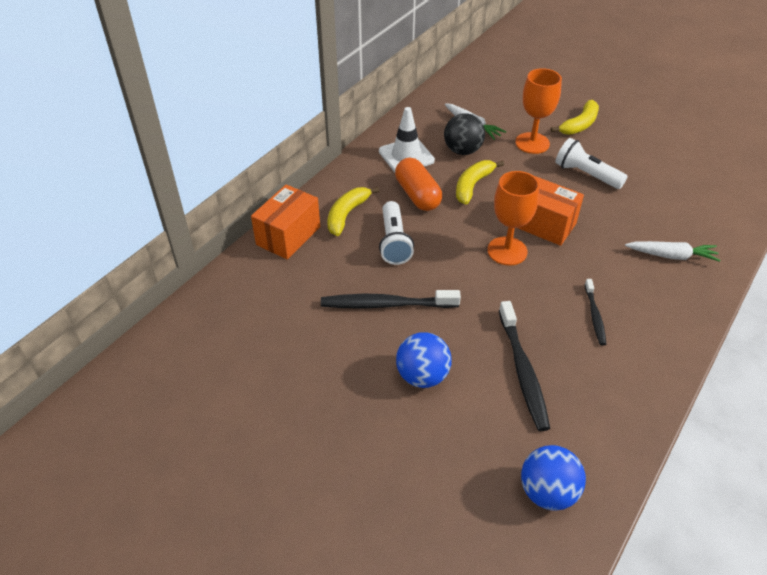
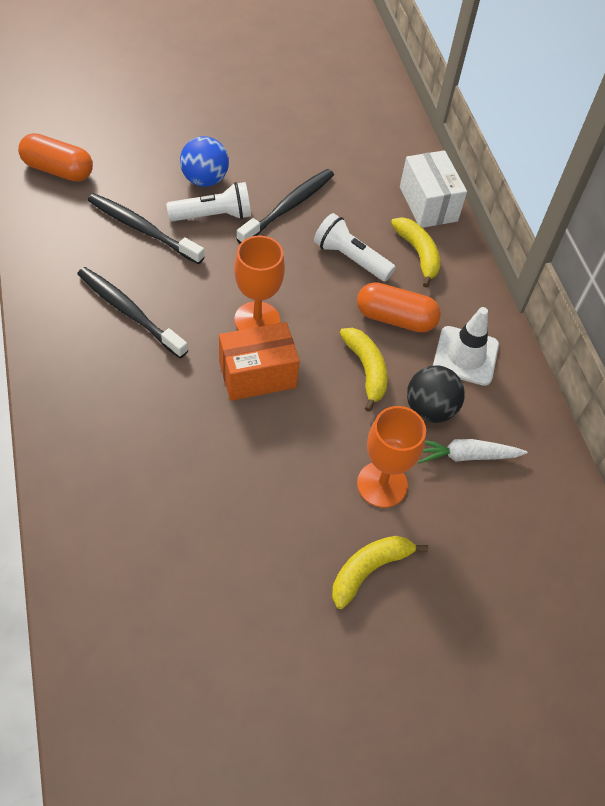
camera: 125 degrees right, 10 degrees up
(288, 236) = (428, 204): orange box -> white box
(547, 492) = (58, 170): blue ball -> orange capsule
(579, 125) = (369, 570): yellow banana -> yellow banana turned 60 degrees clockwise
(586, 174) = (282, 482): white flashlight -> white flashlight (213, 216)
(594, 316) = (129, 312): black toothbrush -> black toothbrush, size x1.74
(671, 256) = (110, 432): white carrot -> none

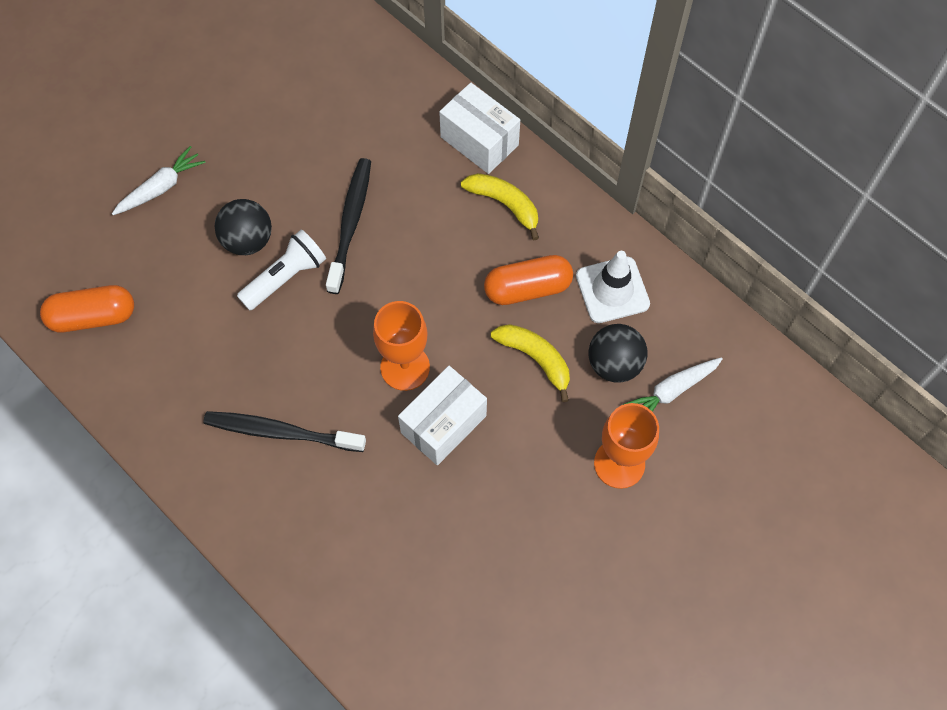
camera: 25 degrees left, 10 degrees up
(142, 229) = (228, 334): black toothbrush -> none
(170, 119) = (161, 187): none -> white carrot
(205, 179) = (248, 240): blue ball -> black ball
(257, 375) = (443, 424): orange box -> white box
(350, 258) = (446, 247): white flashlight -> none
(369, 570) = (657, 549): yellow banana -> none

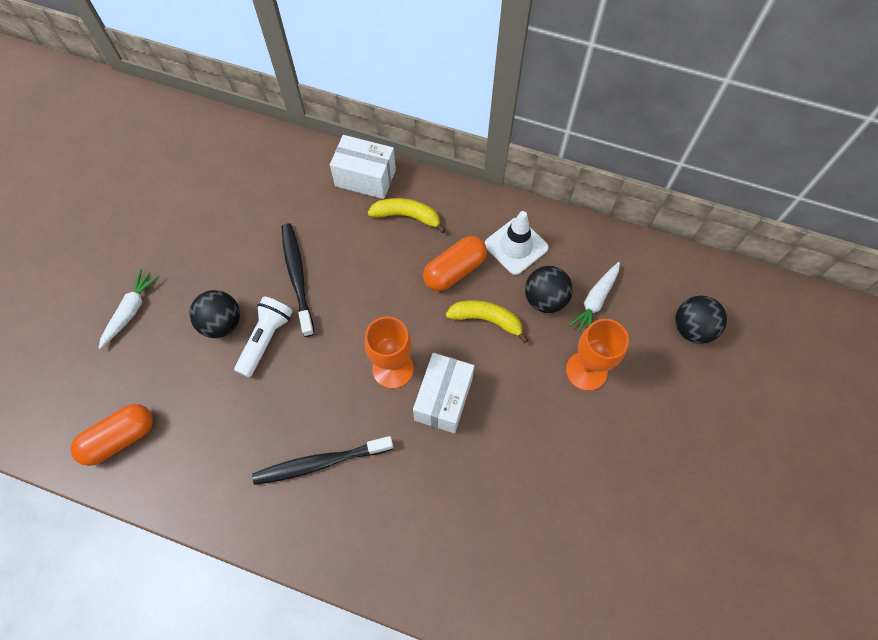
camera: 25 degrees left, 0 degrees up
(770, 471) = (692, 328): none -> black ball

